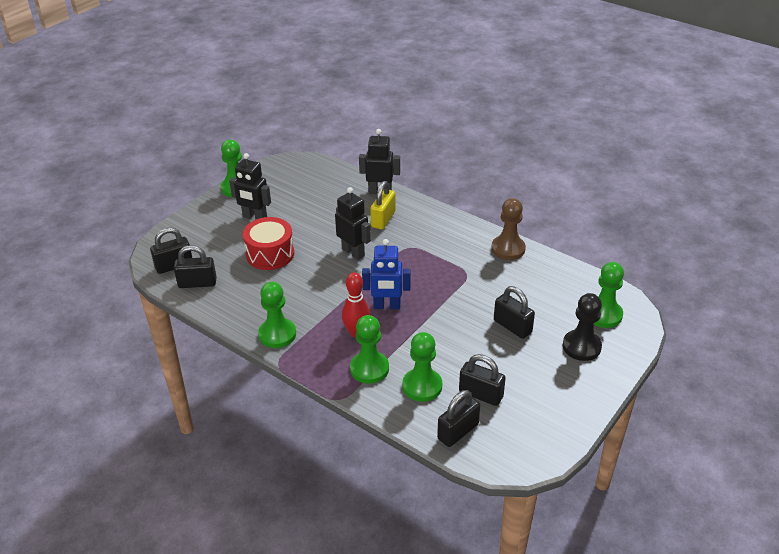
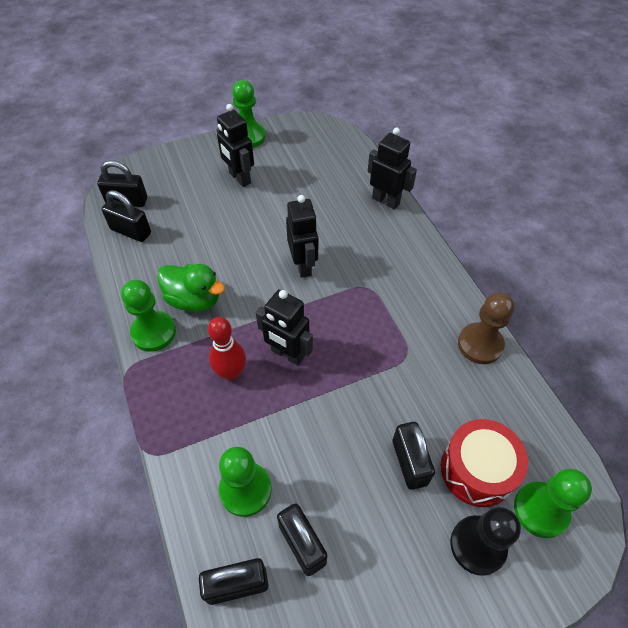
camera: 30 degrees right, 15 degrees up
(270, 254) = (221, 228): red drum -> red drum (477, 470)
(290, 304) = (194, 300): none -> green duck
(369, 369) = (208, 430): green pawn -> none
(383, 219) = (364, 237): yellow padlock -> none
(387, 306) = (287, 354): blue robot -> black robot

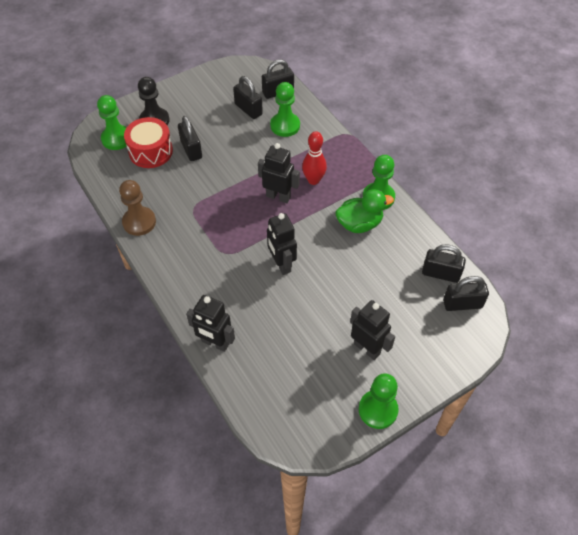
camera: 170 degrees right, 0 degrees up
(194, 300) = (359, 224): green duck -> green duck turned 150 degrees clockwise

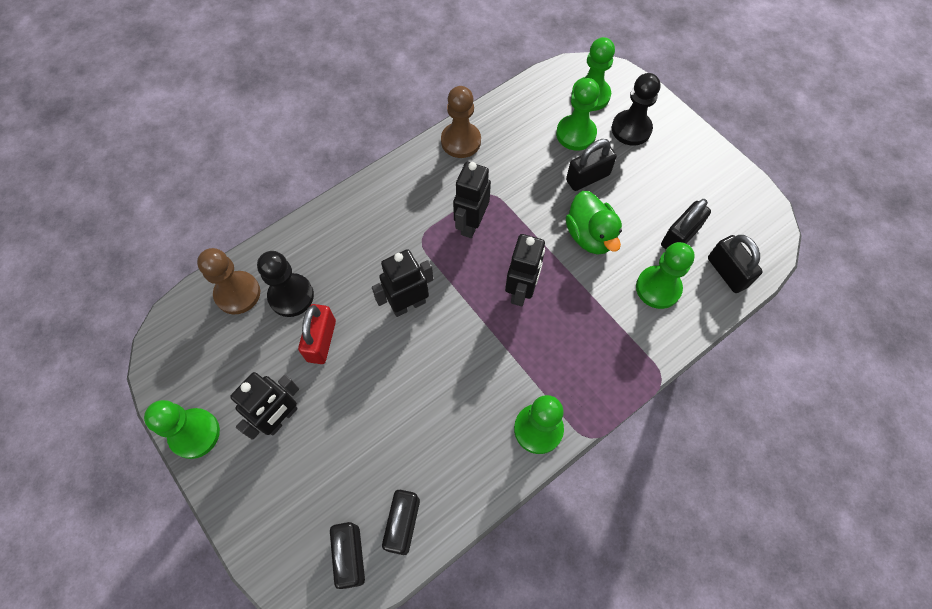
camera: 85 degrees right, 10 degrees up
(151, 151) = (576, 134): red drum -> green pawn
(215, 343) = (293, 243): black robot -> black robot (471, 224)
(257, 384) = (237, 293): none -> brown pawn
(265, 344) = (291, 296): none -> black pawn
(306, 322) = (321, 341): none -> red padlock
(313, 180) = (558, 335): red bowling pin -> none
(359, 224) = (484, 402): green duck -> green duck (590, 236)

